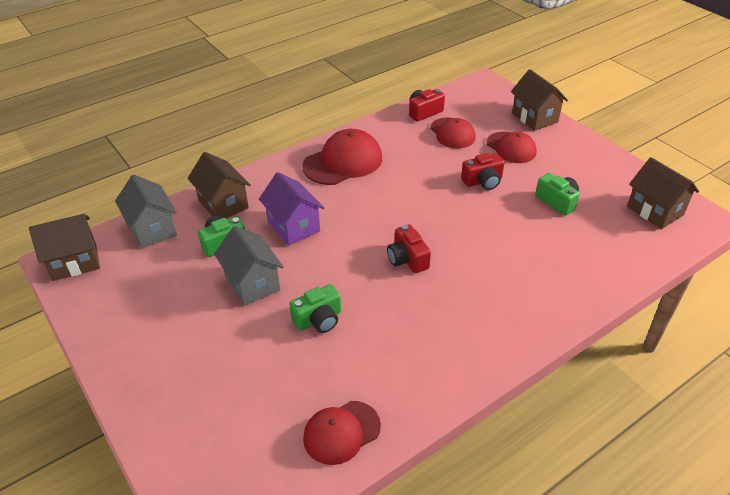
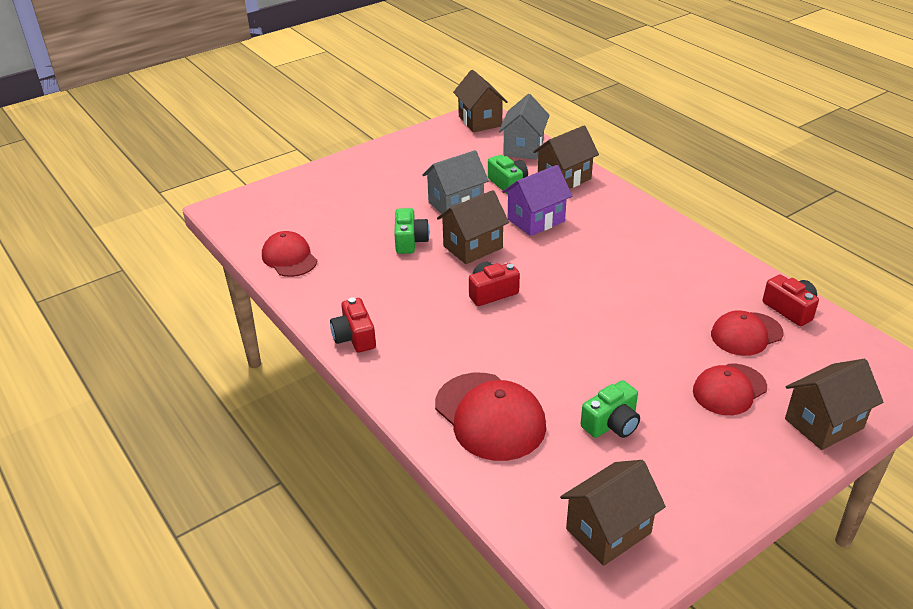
camera: 90 degrees right, 5 degrees down
(152, 229) = (523, 148): grey house -> grey house turned 45 degrees counterclockwise
(318, 319) = (410, 241): green camera -> green camera turned 150 degrees counterclockwise
(334, 271) = (473, 247): none -> brown house
(343, 162) = (653, 246): red cap -> red cap (490, 416)
(483, 181) = (641, 356): red camera -> red camera (354, 337)

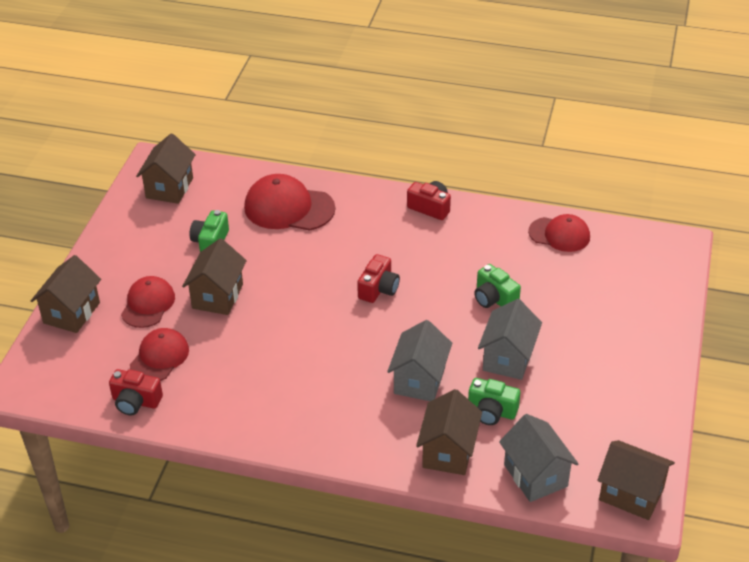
camera: 140 degrees right, 5 degrees up
(473, 247) = (439, 321): brown house -> brown house (217, 296)
(536, 220) = (419, 380): purple house -> grey house

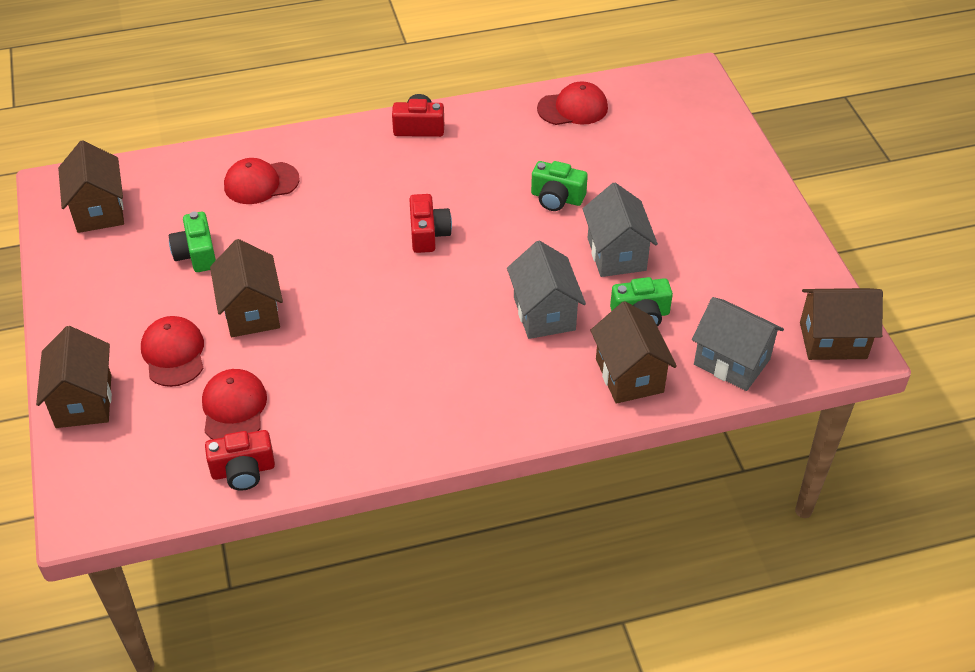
camera: 30 degrees left, 5 degrees up
(289, 208) = (261, 183): red cap -> red cap, size x0.66

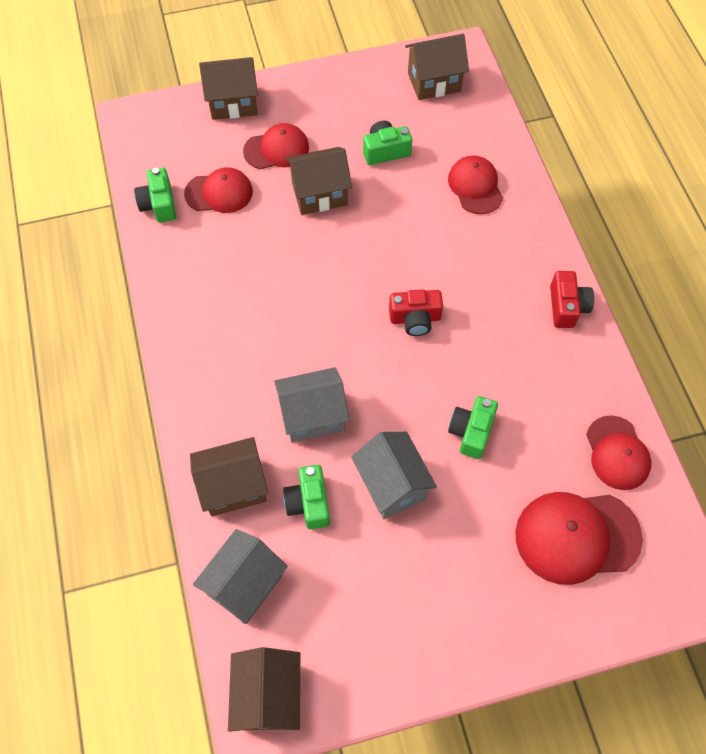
camera: 90 degrees right, 15 degrees up
(243, 470) = (159, 204): red camera -> green camera
(616, 254) = (392, 485): grey house -> grey house turned 75 degrees clockwise
(654, 138) = (577, 537): none -> red cap

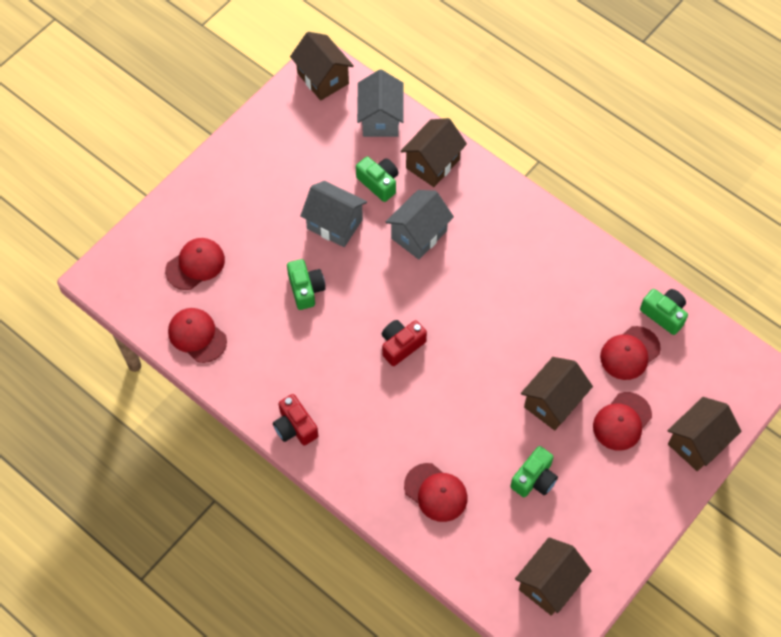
camera: 145 degrees right, 0 degrees up
(577, 537) = (195, 265): red cap -> red cap, size x0.66

